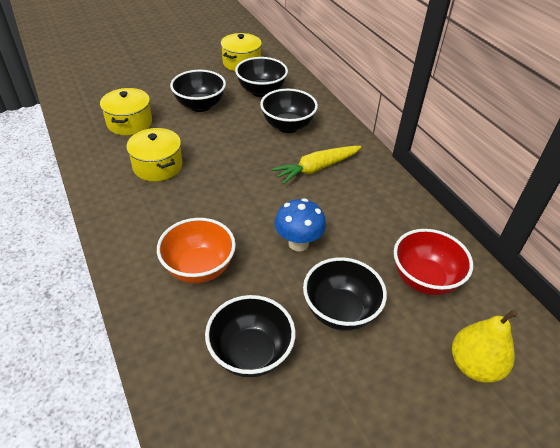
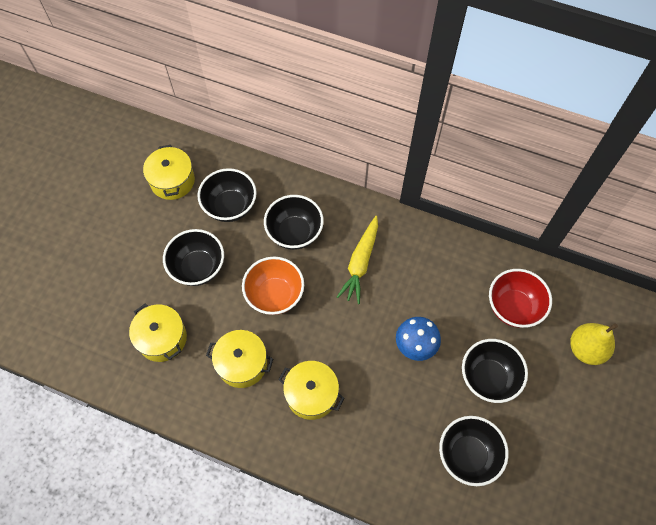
camera: 40 degrees left, 20 degrees up
(179, 215) = (311, 394): none -> yellow pot
(199, 268) = (374, 425): orange bowl -> orange bowl (275, 295)

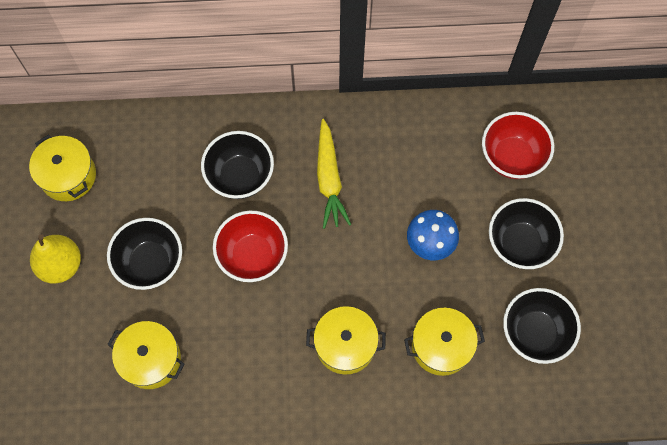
camera: 25 degrees left, 5 degrees up
(230, 206) = (151, 177): black bowl -> none
(242, 363) = (254, 346): yellow pot -> yellow pot (441, 346)
(275, 295) = (253, 256): orange bowl -> red bowl
(586, 349) = (603, 169): yellow pear -> yellow pear (61, 265)

